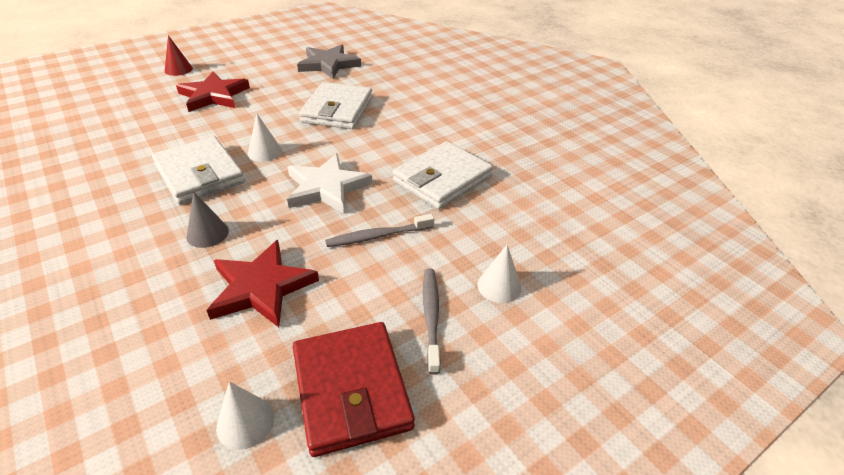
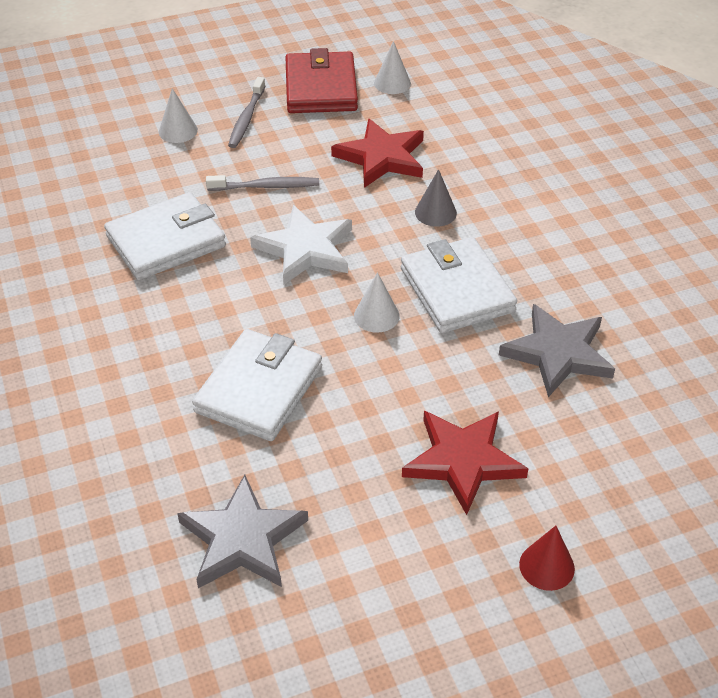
camera: 165 degrees left, 5 degrees up
(133, 146) = (558, 353): none -> grey star

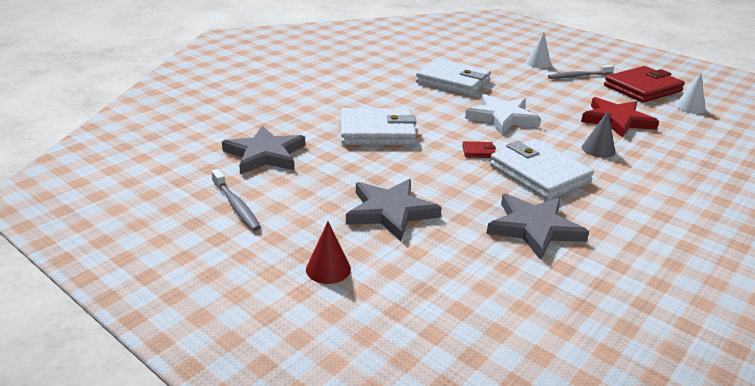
camera: 60 degrees right, 15 degrees down
(266, 186) = (534, 94): grey toothbrush -> grey toothbrush (236, 205)
(376, 315) = (478, 152): white cone -> red wallet
(457, 290) = (539, 174): white wallet -> white wallet turned 75 degrees counterclockwise
(463, 461) = (390, 212): red star -> grey star

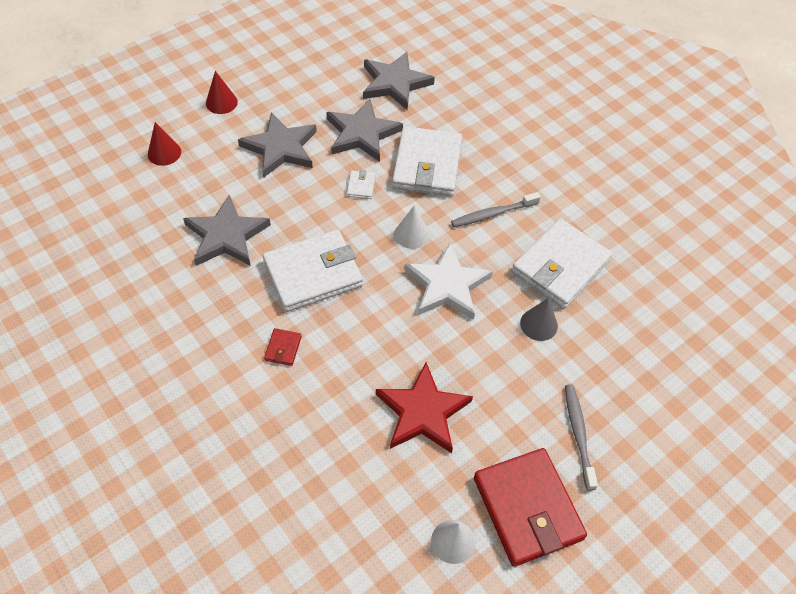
camera: 100 degrees right, 25 degrees up
(236, 205) = (316, 62): grey toothbrush -> grey toothbrush (493, 214)
(348, 166) = (362, 134): none -> grey star
(420, 160) = (361, 186): none -> white wallet
(441, 302) = (164, 153): none -> red cone
(478, 152) = (368, 237): red wallet -> red wallet (283, 348)
(538, 63) = (632, 398): white cone -> white cone (411, 234)
(598, 149) = (351, 352): grey cone -> grey cone (539, 324)

